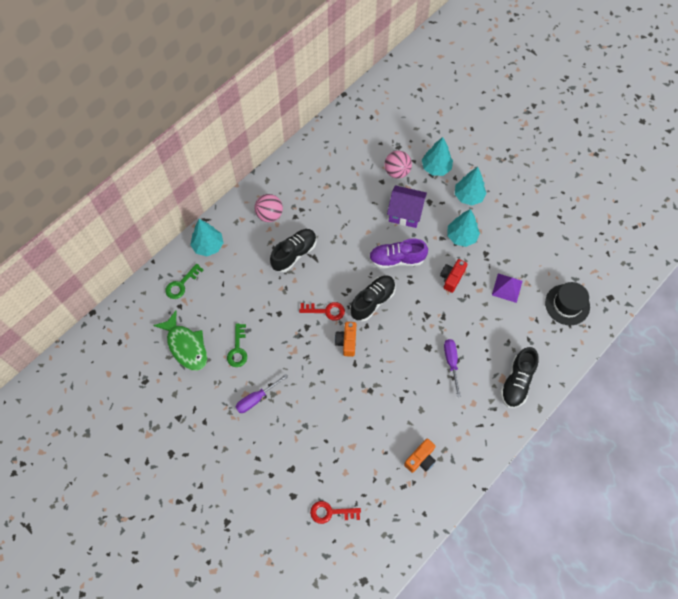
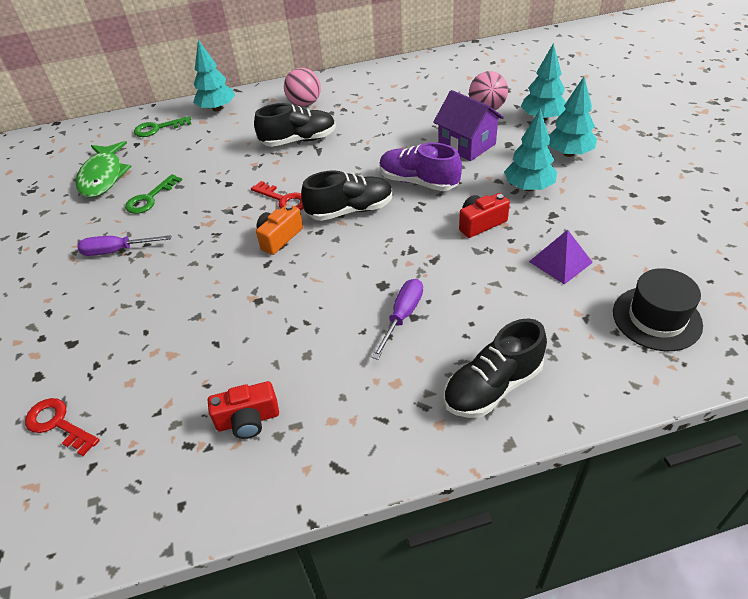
camera: 35 degrees right, 20 degrees down
(420, 459) = (248, 420): orange camera -> red camera

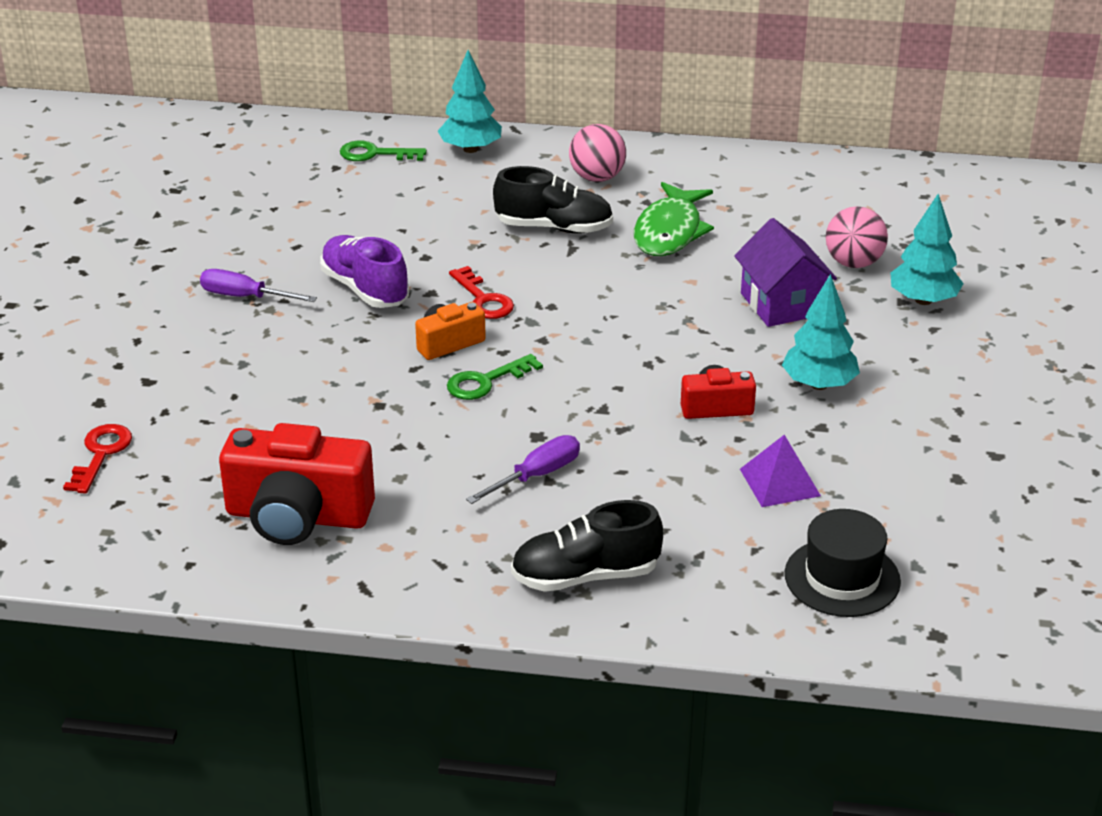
camera: 20 degrees right, 10 degrees down
(58, 424) = (101, 454): red key -> red key turned 45 degrees clockwise
(103, 176) = (272, 199): green fish -> green fish (670, 231)
(149, 198) = (316, 245): green key -> green key (485, 381)
(248, 420) = (298, 516): red camera -> red camera, size x1.89
(350, 210) = (559, 339): black shoe -> none
(418, 182) = (675, 331): purple shoe -> purple shoe (365, 289)
(569, 153) = (916, 359): turquoise tree -> none

